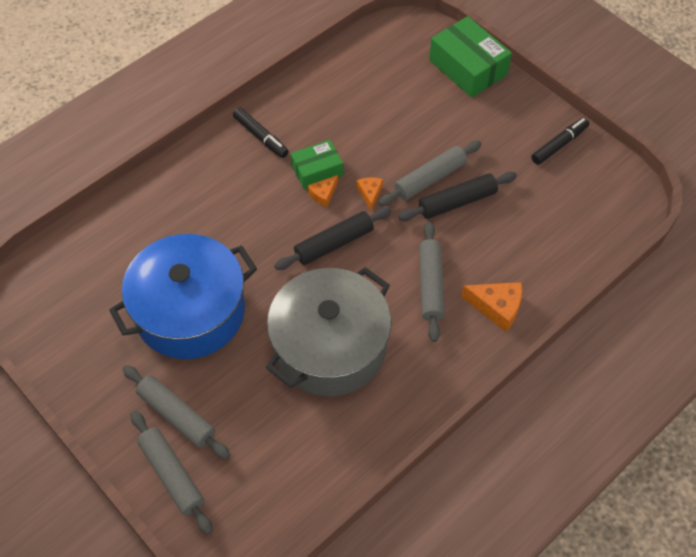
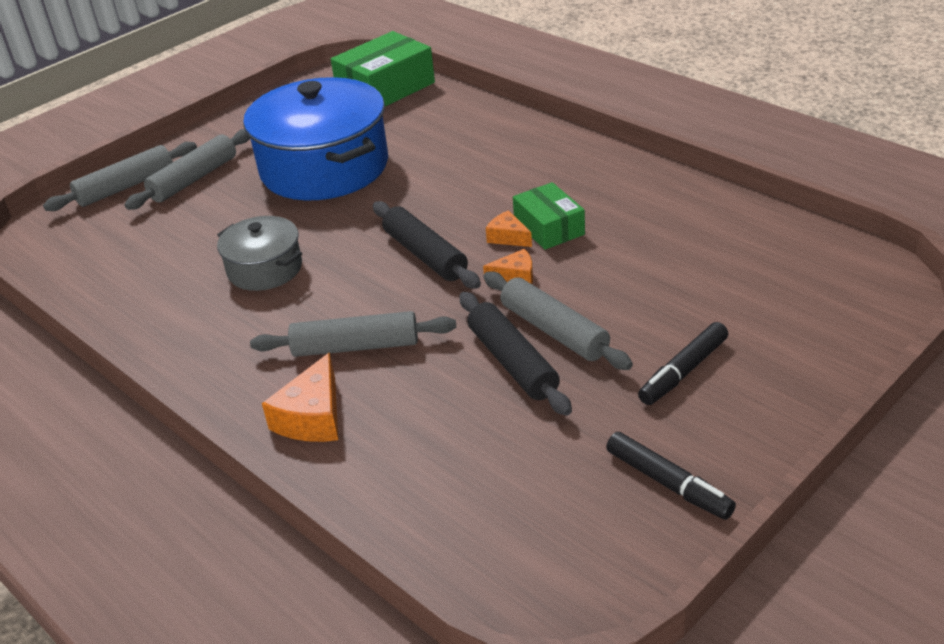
camera: 90 degrees right, 20 degrees down
(261, 137) = (598, 177): black marker -> black marker (683, 371)
(329, 347) = (265, 269): grey pot -> grey pot, size x0.52
(468, 67) = (818, 355): green box -> green box (385, 88)

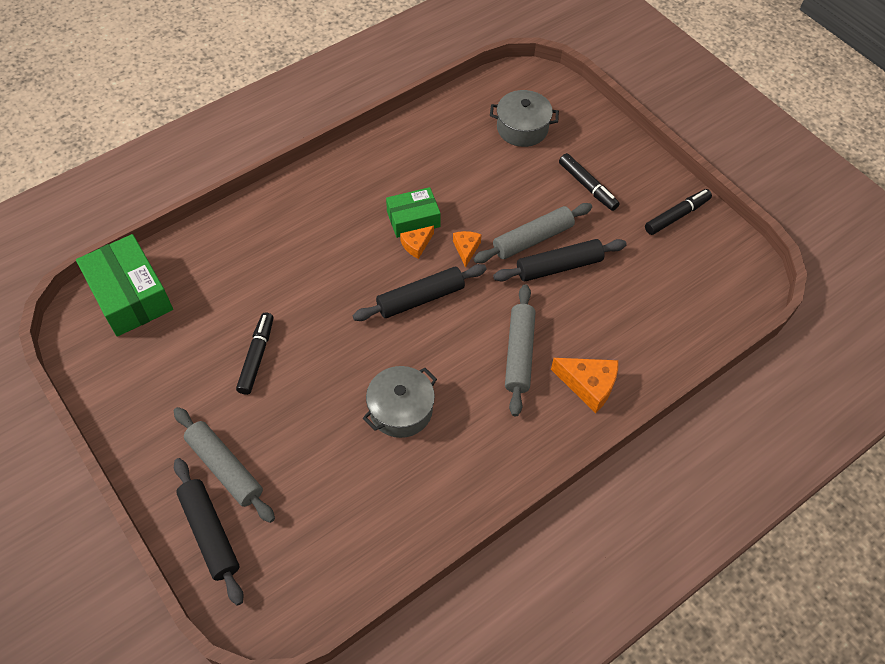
camera: 85 degrees left, 20 degrees up
(126, 186) = (210, 533): grey rolling pin -> black rolling pin
(324, 168) = (257, 356): blue pot -> black marker
(768, 290) = (522, 128): none -> grey pot

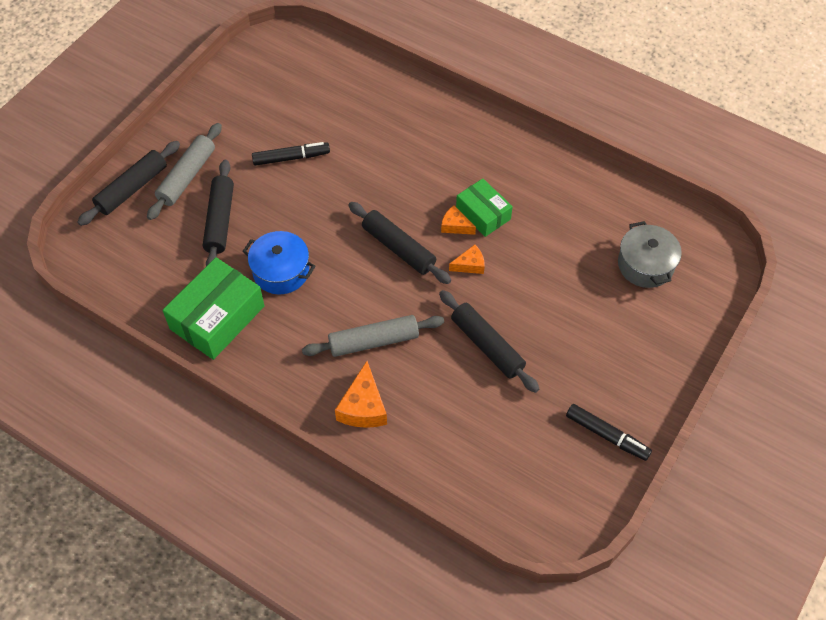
camera: 70 degrees right, 0 degrees up
(130, 295) = (313, 59): green box -> green box (217, 318)
(305, 450) = (220, 220): none -> black rolling pin
(401, 410) = (281, 271): grey pot -> blue pot
(532, 239) = (509, 314): grey rolling pin -> none
(587, 186) = (601, 343): black marker -> none

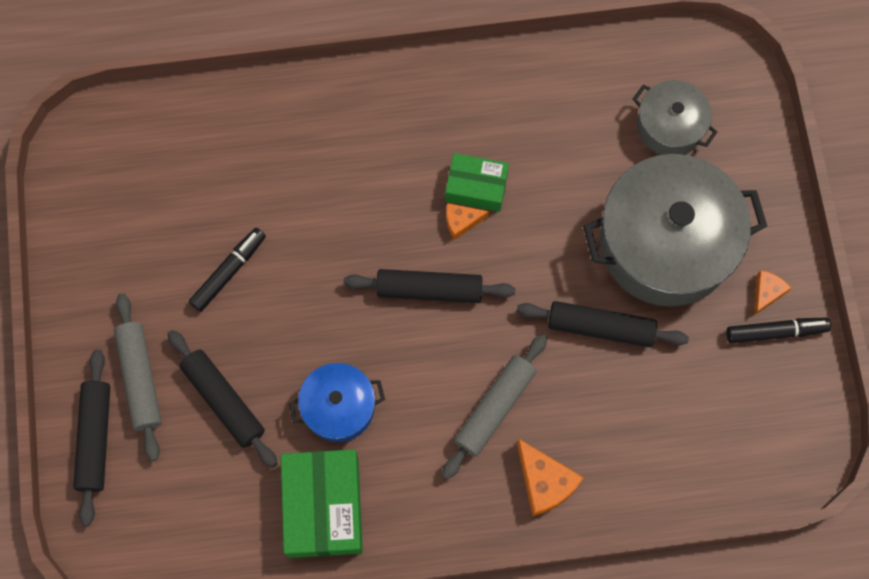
camera: 40 degrees left, 15 degrees up
(470, 265) = (512, 254): orange cheese -> orange cheese (766, 293)
(578, 329) = (665, 243): none -> grey pot

